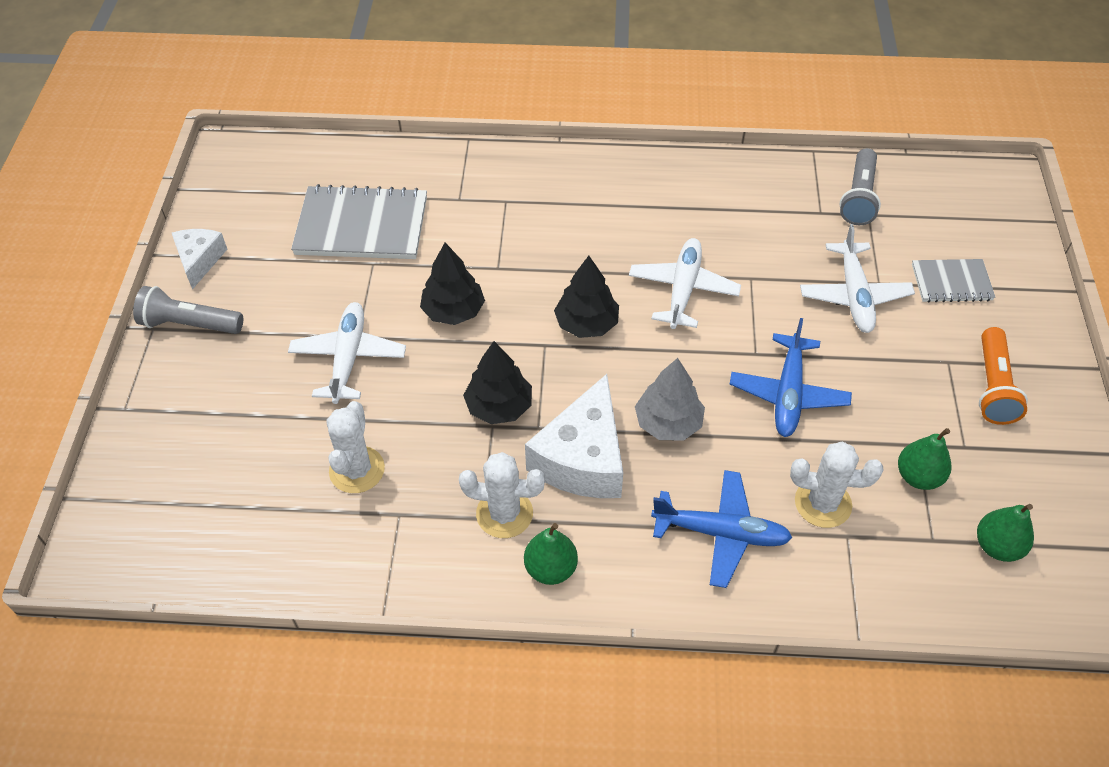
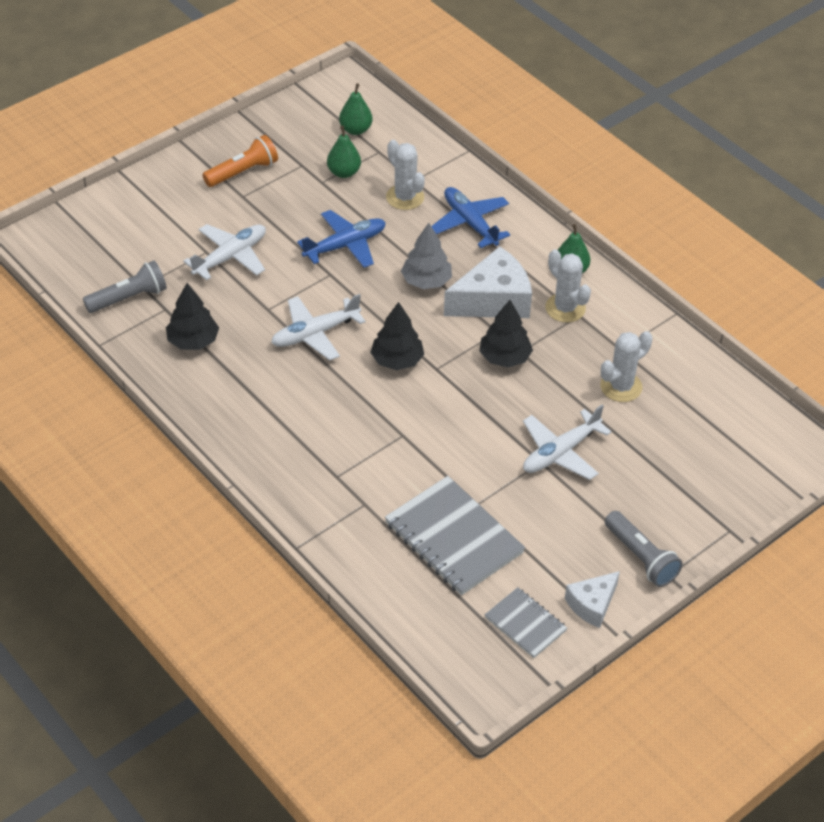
camera: 135 degrees left, 5 degrees down
(453, 311) = (464, 430): black tree -> black tree (193, 341)
(951, 282) = (170, 222): grey notebook -> grey notebook (525, 624)

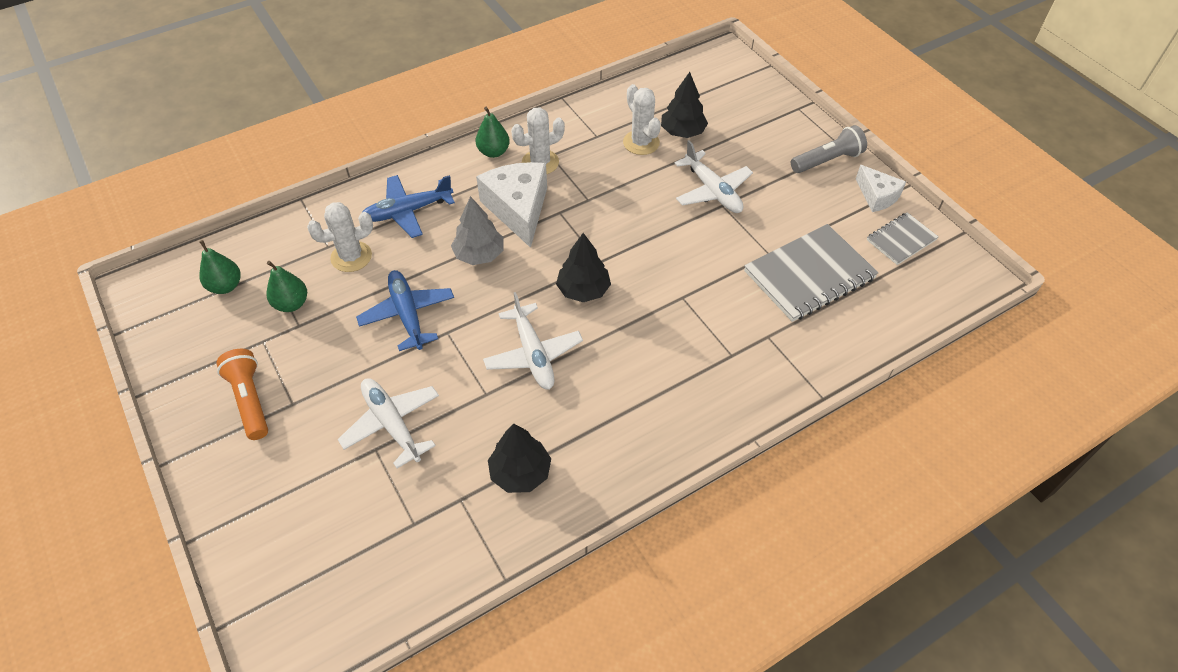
camera: 80 degrees left, 5 degrees up
(129, 298) = (432, 540): grey flashlight -> none
(505, 357) = (594, 211): black tree -> black tree (682, 132)

